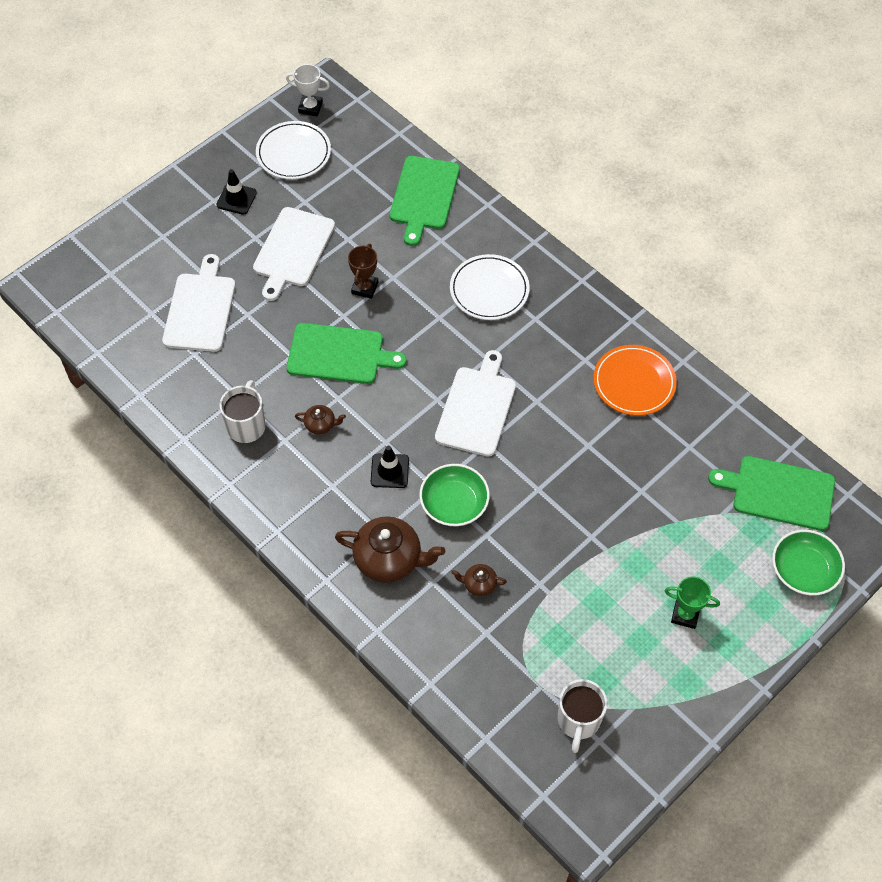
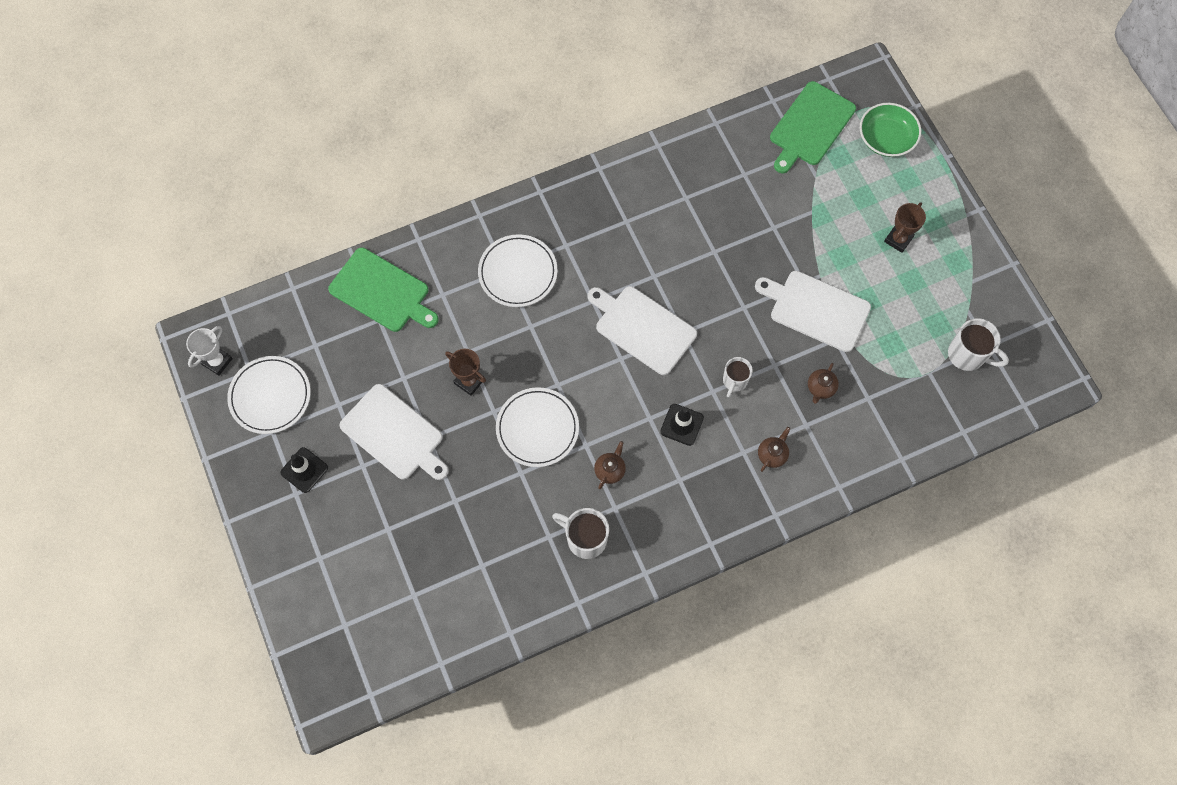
camera: 70 degrees left, 10 degrees up
(200, 309) = (429, 545): white cutting board -> white cutting board (816, 309)
(339, 354) = (537, 428): green cutting board -> white plate
(389, 559) = (772, 454): brown teapot -> brown teapot, size x0.49
(454, 503) = (734, 381): green bowl -> white mug
(634, 382) = (664, 191): orange plate -> none
(685, 615) = (898, 239): green trophy -> brown trophy

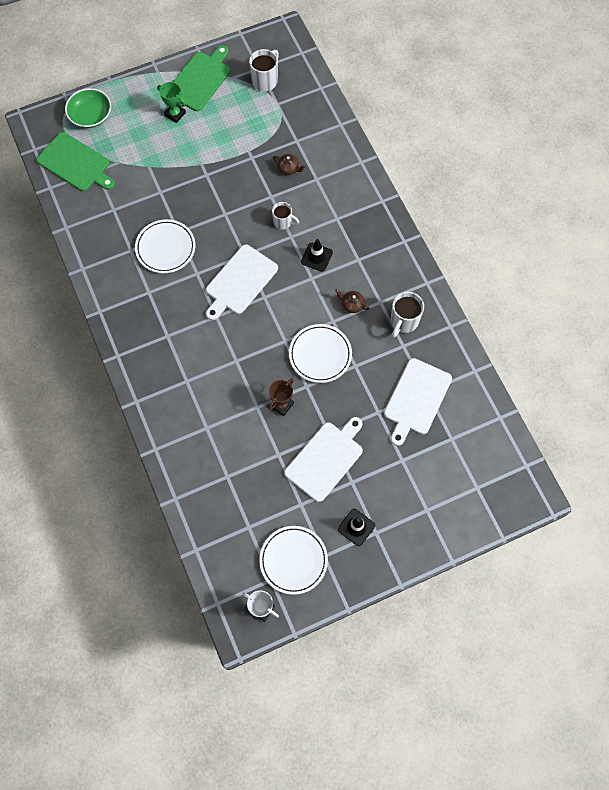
camera: 90 degrees left, 0 degrees up
(382, 292) = (202, 475): green cutting board -> green cutting board (200, 79)
(518, 272) = (189, 371): white plate -> white plate (165, 248)
(772, 454) = (338, 201): brown teapot -> none
(816, 309) = (228, 168): white cutting board -> white cutting board (416, 399)
(898, 239) = (175, 114): brown trophy -> green trophy

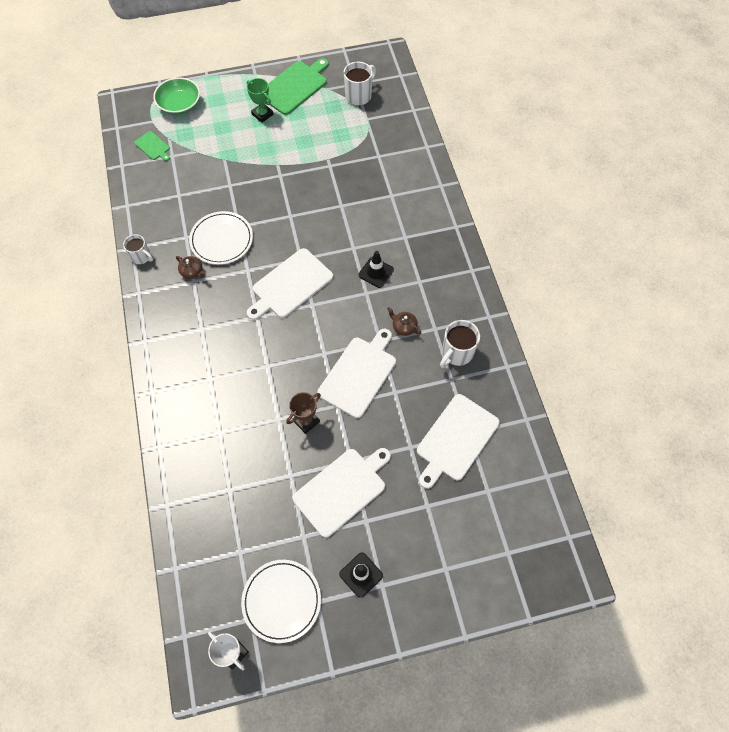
camera: 10 degrees right, 5 degrees down
(75, 164) = (153, 146): green cutting board -> green cutting board, size x0.50
(283, 222) = (348, 232): white mug -> white mug (141, 257)
(289, 169) = (365, 181): brown teapot -> brown teapot (192, 272)
(320, 354) = (359, 374): white plate -> white cutting board

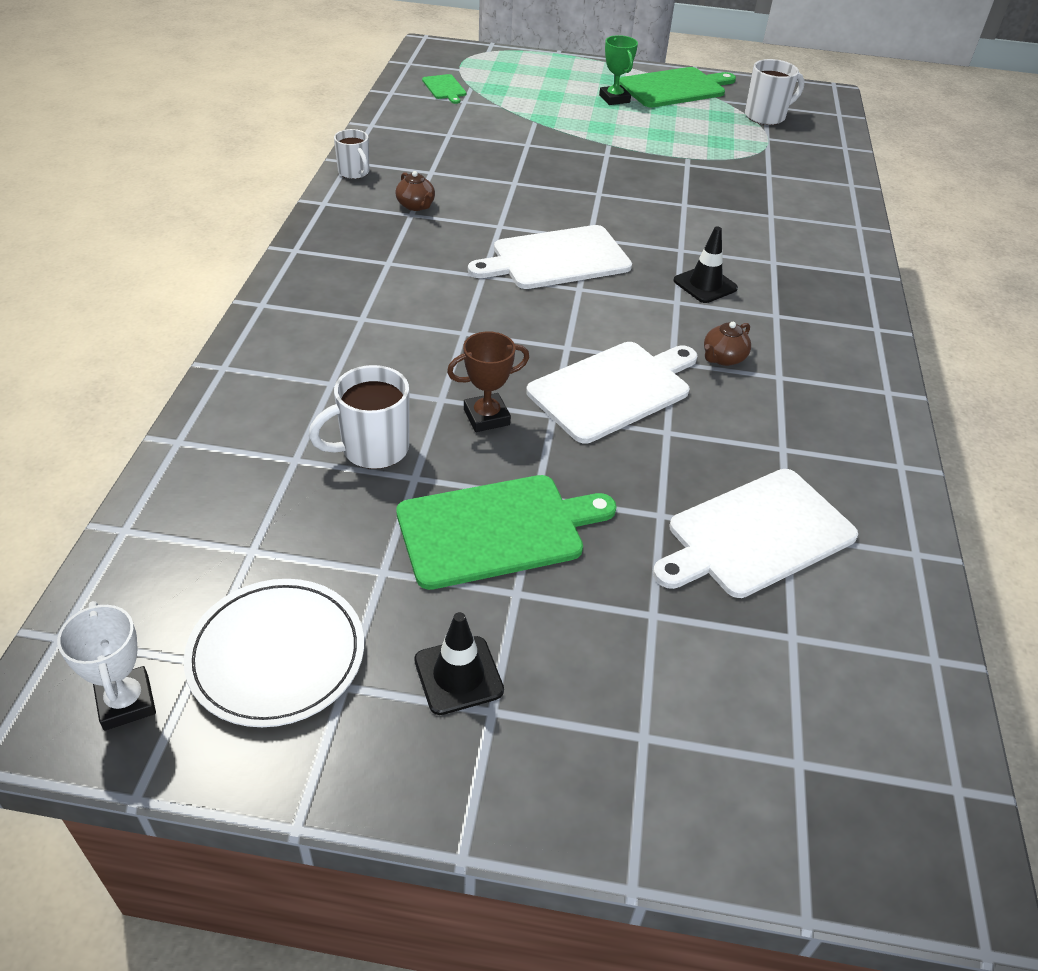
camera: 20 degrees right, 20 degrees down
(179, 104) = (505, 65): green bowl -> none
(221, 240) = (481, 188): white plate -> none
(342, 489) = (497, 529): white cutting board -> green cutting board
(403, 327) = (723, 358): brown teapot -> brown teapot turned 105 degrees counterclockwise
(456, 353) = (807, 418): white mug -> white mug (372, 449)

